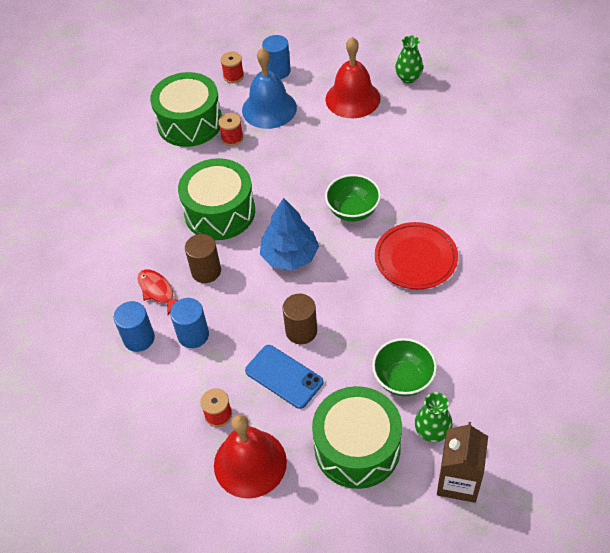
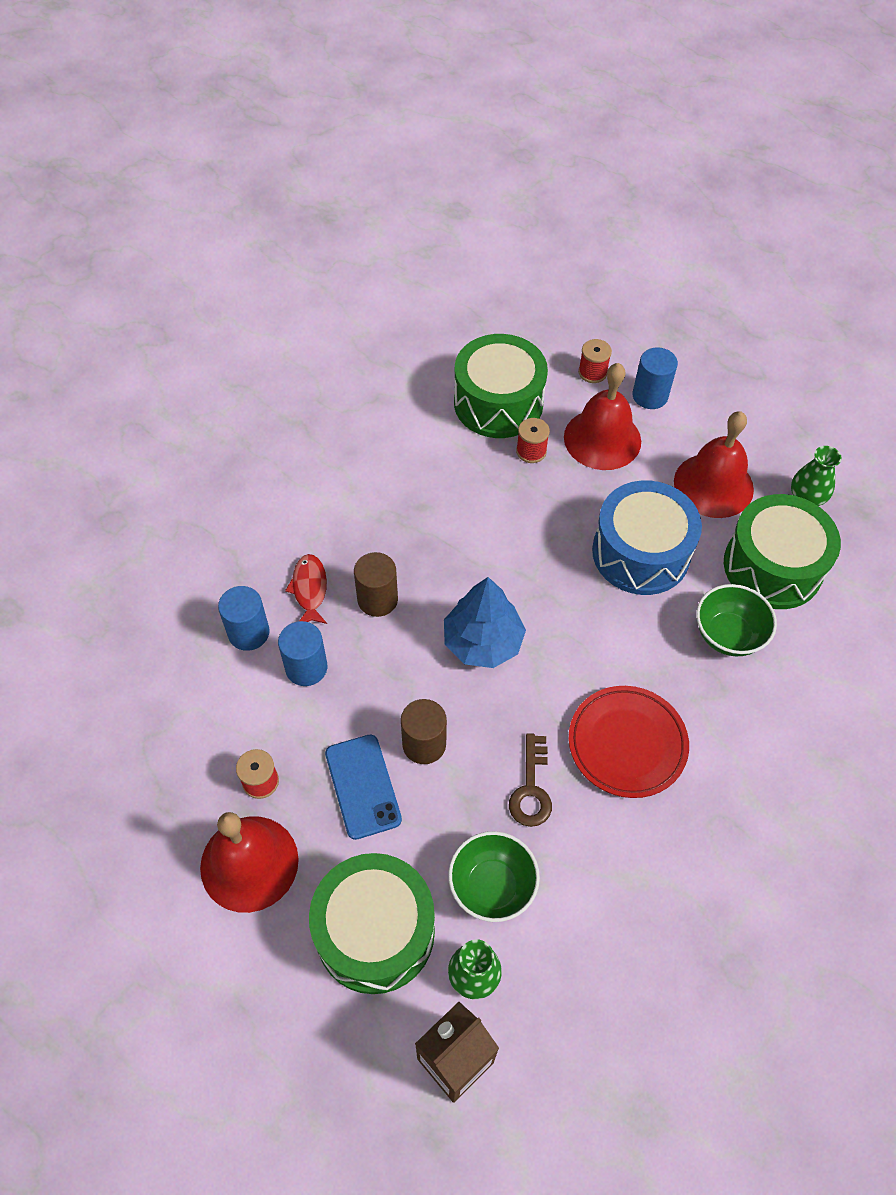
camera: 30 degrees right, 5 degrees up
(220, 212) = (447, 536): green drum -> green drum (772, 566)
(269, 109) = (602, 439): blue bell -> red bell
(341, 156) = (641, 553): none -> blue drum
(353, 211) = (599, 632): green bowl -> green bowl (728, 635)
(382, 315) = (531, 789): none -> brown key

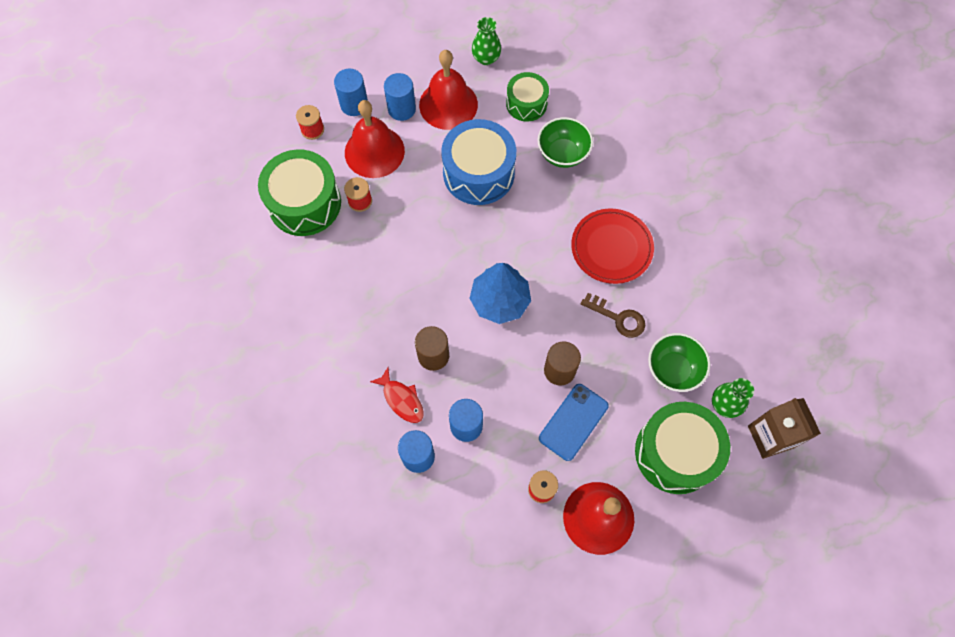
camera: 65 degrees left, 10 degrees up
(309, 589) = (401, 399): red fish -> red fish turned 150 degrees counterclockwise
(363, 786) = (573, 422): blue phone -> blue phone turned 60 degrees counterclockwise
(675, 442) = (401, 109): none -> blue cylinder
(772, 566) = (526, 104): green drum -> green drum, size x0.59

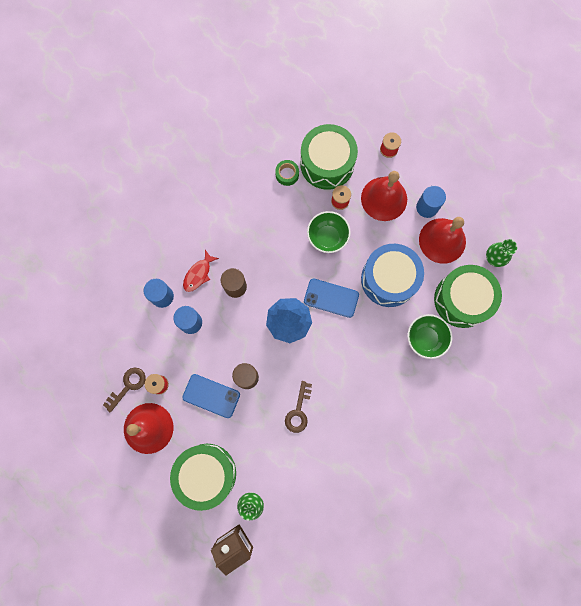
camera: 75 degrees right, 10 degrees up
(301, 254) = (287, 174): none -> green tape
(354, 104) = (419, 172): blue cylinder -> none
(483, 243) = (331, 298): none -> blue phone
(526, 104) = (462, 300): green drum -> green drum, size x1.68
(533, 533) = (128, 386): none -> brown key
(611, 248) = (354, 394): red plate -> none
(673, 370) = (268, 460): green bowl -> green bowl (327, 237)

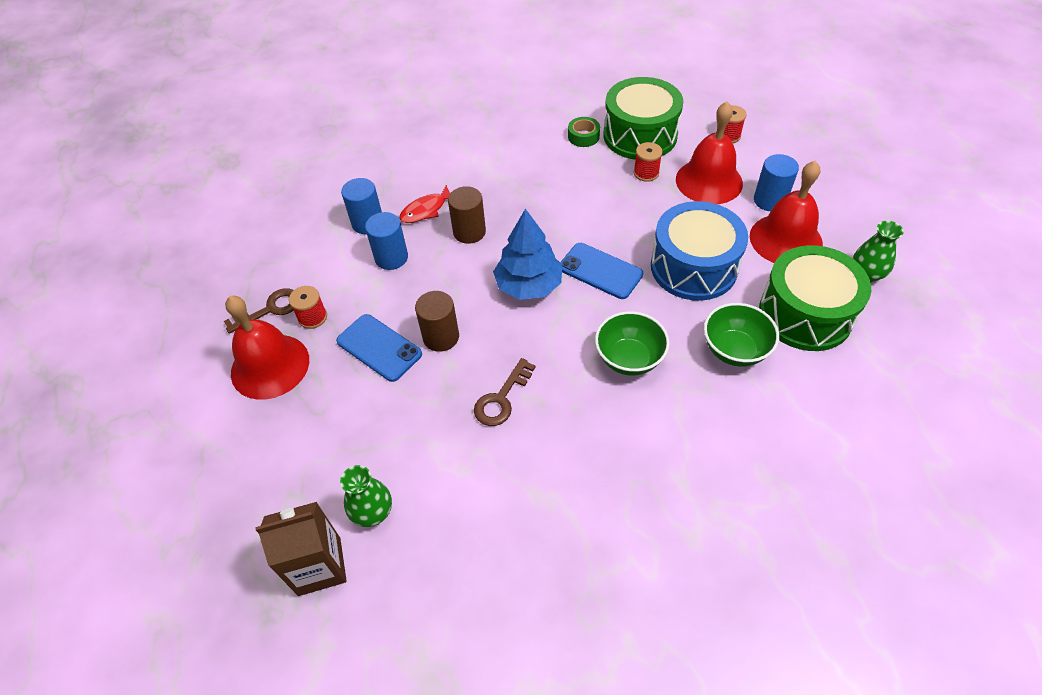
camera: 20 degrees right, 25 degrees down
(206, 474) = (323, 448): green drum -> none
(327, 237) = (616, 205): green bowl -> green bowl (629, 359)

